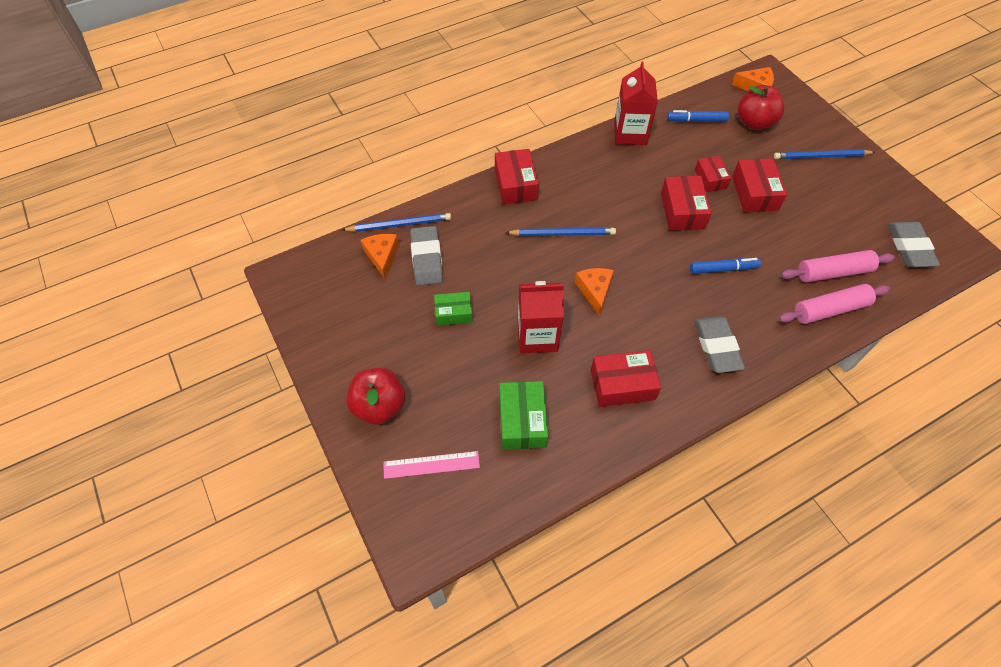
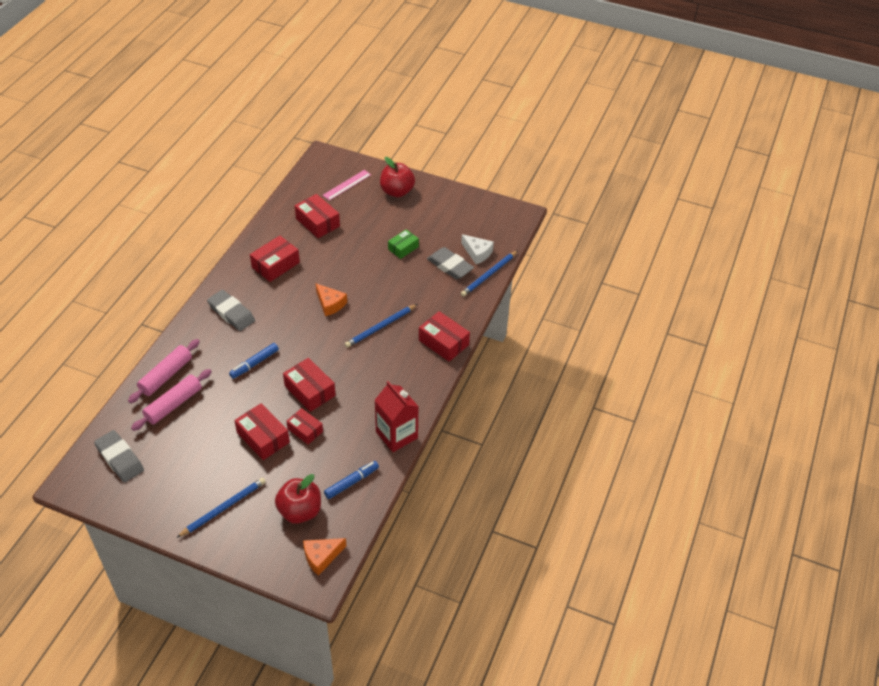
camera: 140 degrees right, 10 degrees down
(382, 256) = (477, 253): orange cheese -> white cheese
(522, 420) = (317, 222): green box -> red box
(537, 336) = (344, 262): red carton -> none

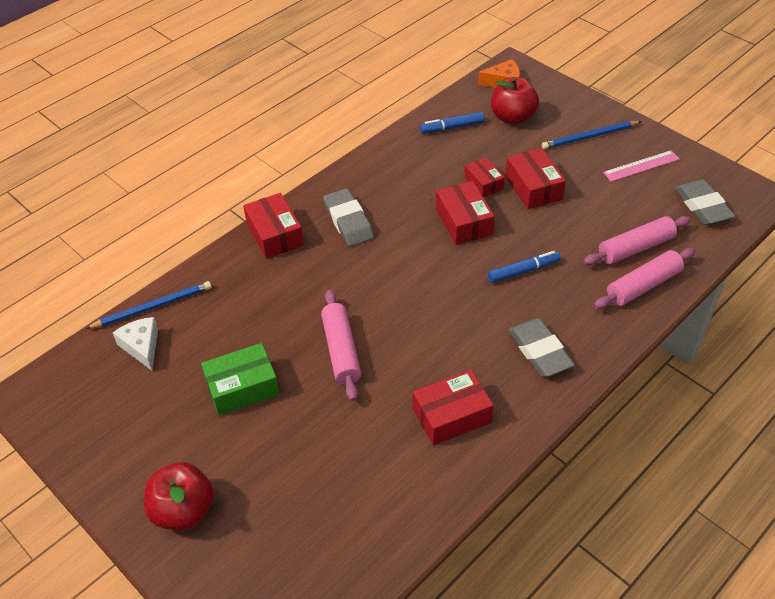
camera: 155 degrees left, 0 degrees up
(317, 222) = (352, 483): red box -> none
(330, 304) = (394, 326): orange cheese -> none
(347, 185) = (262, 558): pink ruler -> pink ruler (641, 166)
(356, 281) = (341, 350): none -> pink rolling pin
(380, 327) = (342, 274): blue pencil -> none
(396, 435) = (385, 155): red carton -> none
(403, 248) = (242, 387): green box -> green box, size x1.52
(450, 266) = (195, 336): grey eraser -> grey eraser (348, 221)

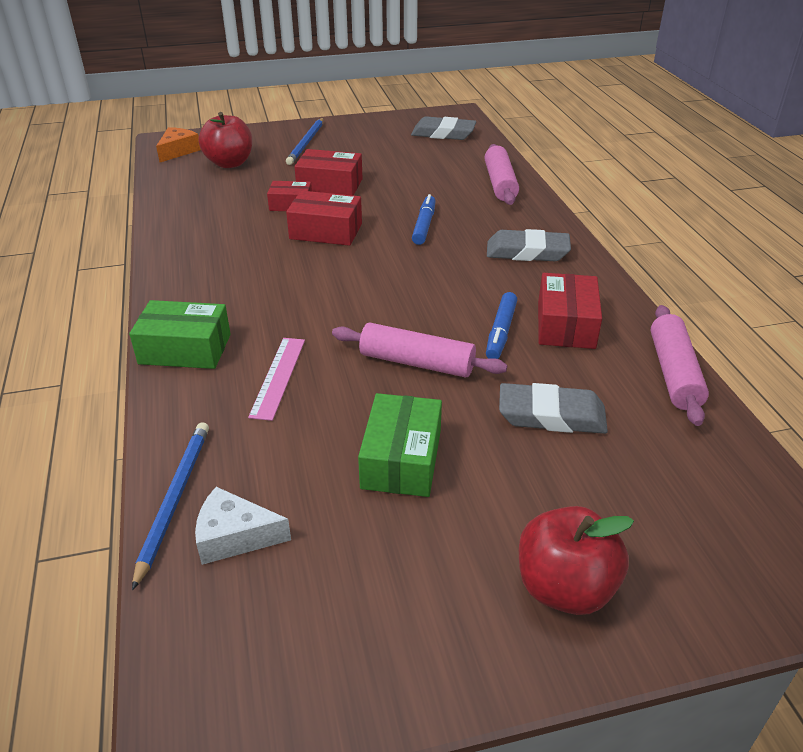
camera: 60 degrees left, 10 degrees down
(274, 234) = (185, 349): red box -> green box
(348, 221) = (235, 293): grey eraser -> grey eraser (551, 415)
(452, 127) = (194, 193): blue marker -> blue marker (500, 332)
(635, 248) = (456, 172): pink rolling pin -> pink rolling pin (674, 373)
(641, 166) = (369, 137): pink ruler -> pink ruler (278, 377)

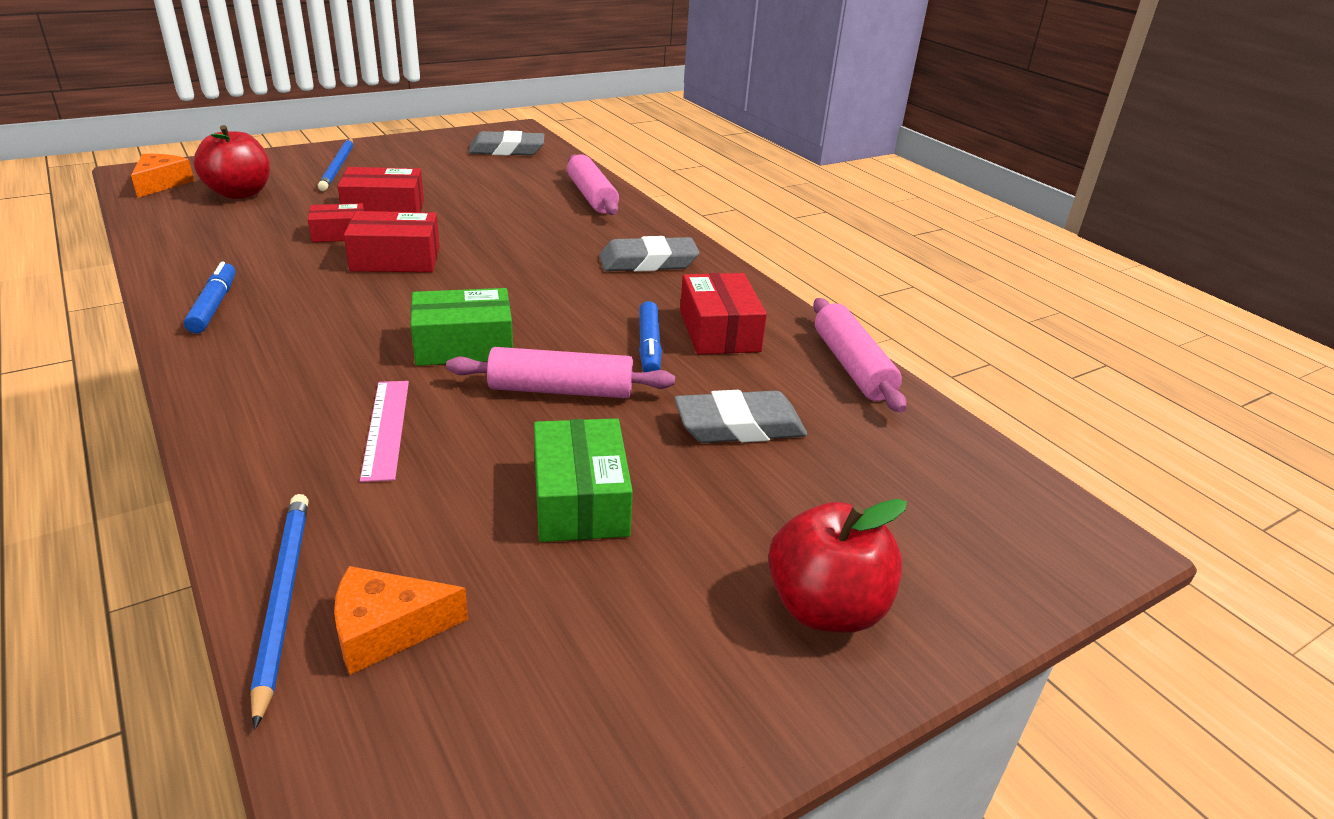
camera: 20 degrees left, 5 degrees down
(185, 349) = (242, 411): green box -> green box (464, 345)
(234, 536) = (387, 630): white cheese -> orange cheese
(424, 225) = (518, 244): blue marker -> blue marker (214, 306)

